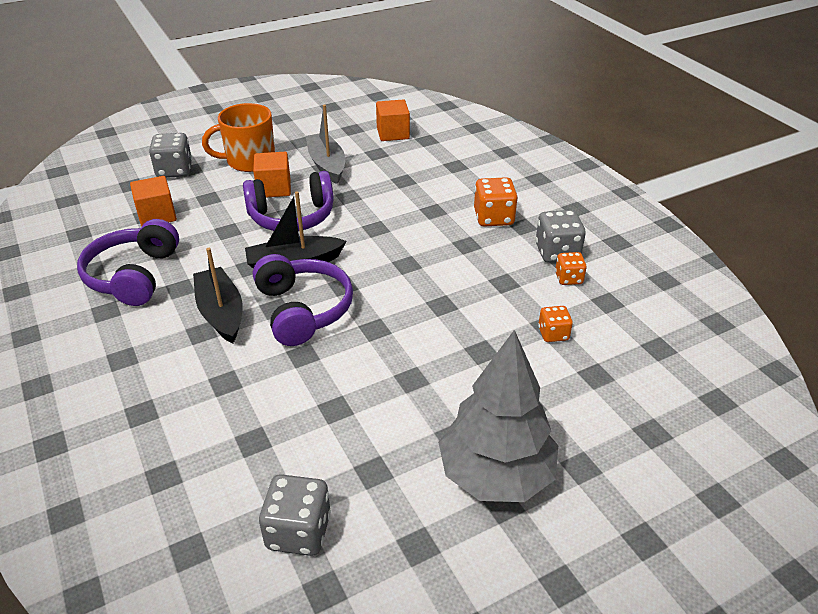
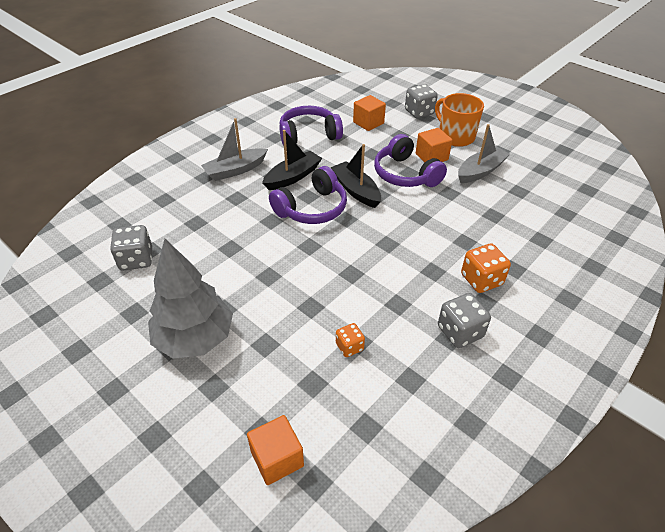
camera: 70 degrees right, 5 degrees up
(154, 372) = (235, 170): none -> grey boat
(393, 133) = (556, 192): orange cube -> orange cube (277, 458)
(568, 278) = (427, 346): orange dice -> none

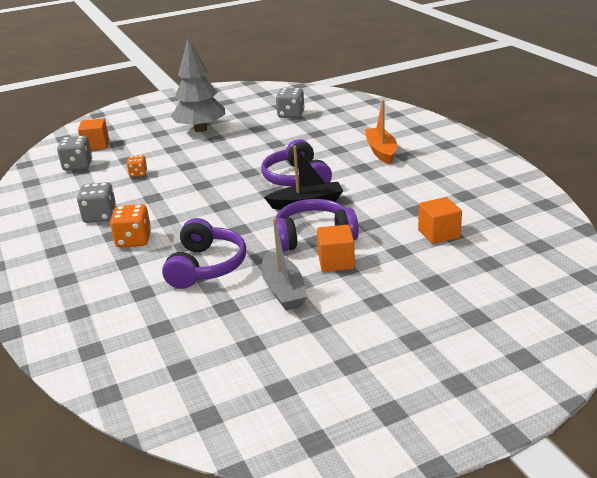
camera: 115 degrees right, 15 degrees down
(235, 170) = (381, 151): grey boat -> orange boat
(293, 177) = (352, 175): black boat -> none
(309, 135) = (427, 192): purple headphones -> purple headphones (206, 266)
(419, 112) = (451, 279): grey dice -> grey dice (78, 166)
(455, 136) = (372, 293): orange mug -> none

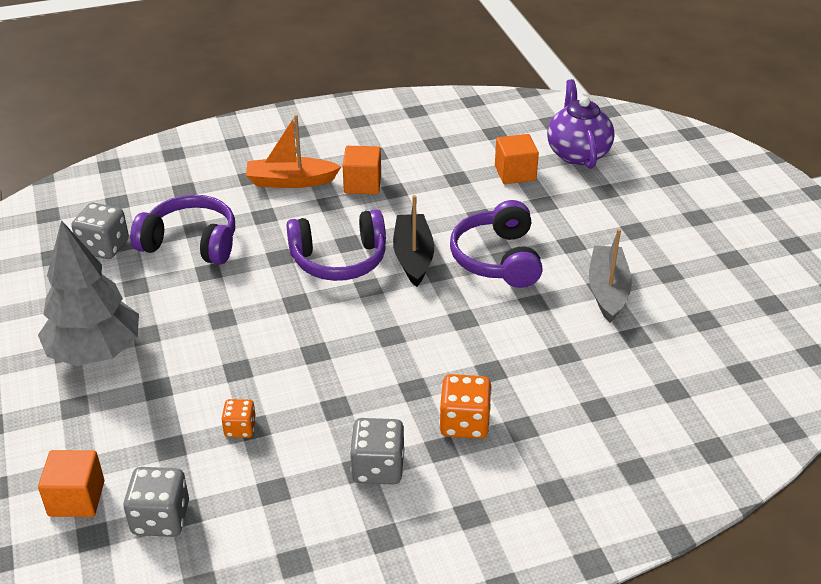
camera: 85 degrees left, 10 degrees up
(206, 266) = (548, 351): purple headphones -> purple headphones (191, 243)
(283, 290) = (607, 291): grey boat -> grey boat turned 75 degrees counterclockwise
(336, 262) = (557, 248): orange cube -> orange cube (362, 184)
(490, 263) = (577, 153): none -> purple teapot

